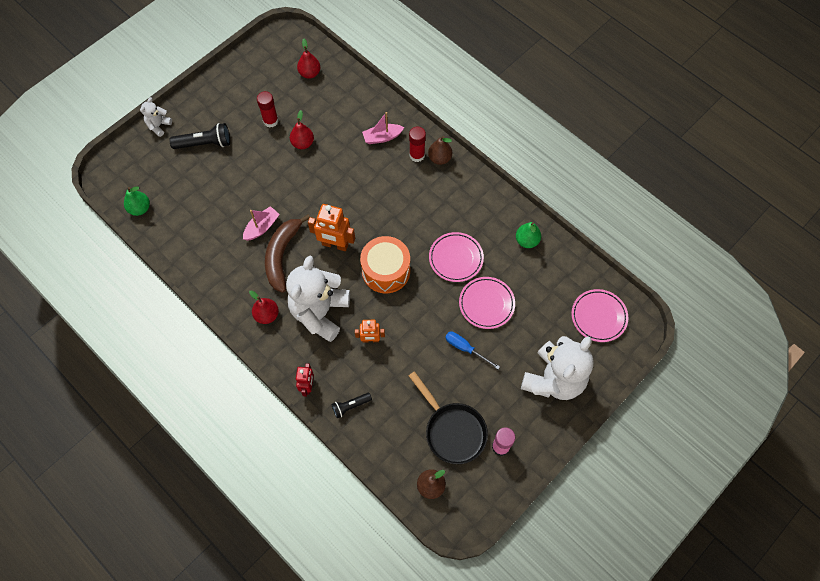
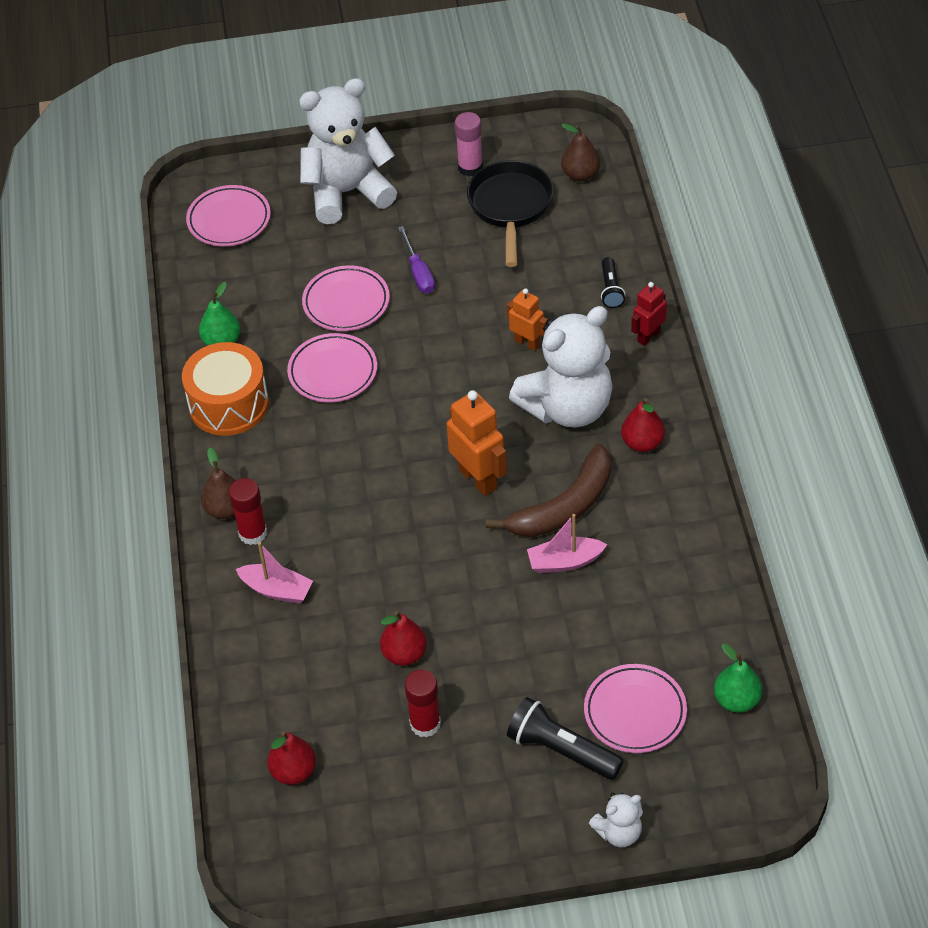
camera: 140 degrees left, 15 degrees down
(183, 177) = (635, 712): none -> pink plate
(350, 406) = (610, 289): black flashlight -> black flashlight turned 75 degrees clockwise
(386, 271) = (437, 408): orange drum -> orange drum (228, 404)
(465, 348) = (418, 272): blue screwdriver -> purple screwdriver

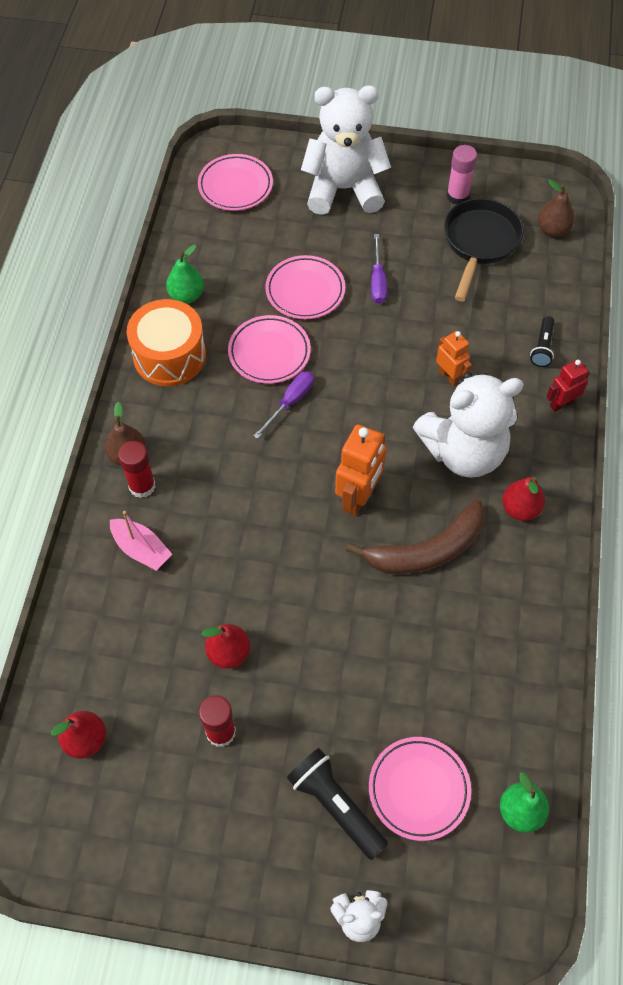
camera: 15 degrees right, 10 degrees up
(374, 412) = (290, 402): none -> purple screwdriver
(478, 479) = (358, 497): orange robot -> orange robot turned 45 degrees clockwise
(564, 562) = (407, 607): pink boat -> none

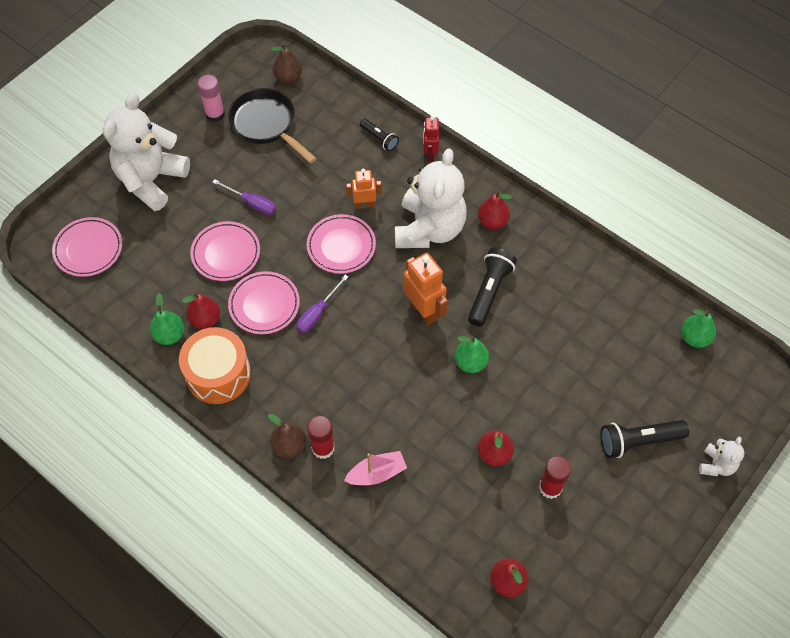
camera: 60 degrees left, 0 degrees up
(221, 314) = (205, 319): none -> red pear
(290, 402) = (317, 313): purple screwdriver -> purple screwdriver turned 120 degrees counterclockwise
(325, 575) = (470, 363): none -> green pear
(419, 789) = (652, 386): pink plate -> pink plate (341, 246)
(426, 550) = (489, 291): brown banana -> black flashlight

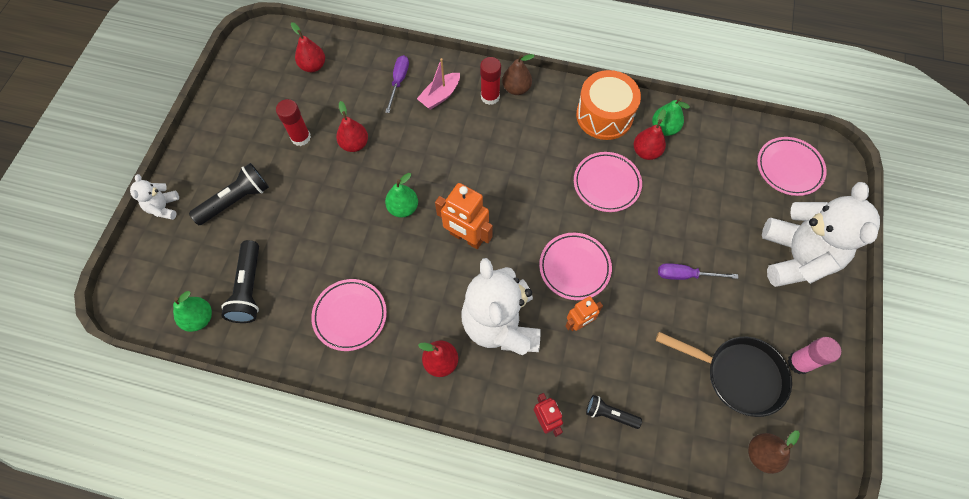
camera: 155 degrees right, 5 degrees up
(226, 253) = (672, 215): pink plate -> pink plate (350, 316)
(317, 313) = (557, 196): purple screwdriver -> purple screwdriver (399, 82)
(489, 291) = (413, 282): black flashlight -> black flashlight (249, 288)

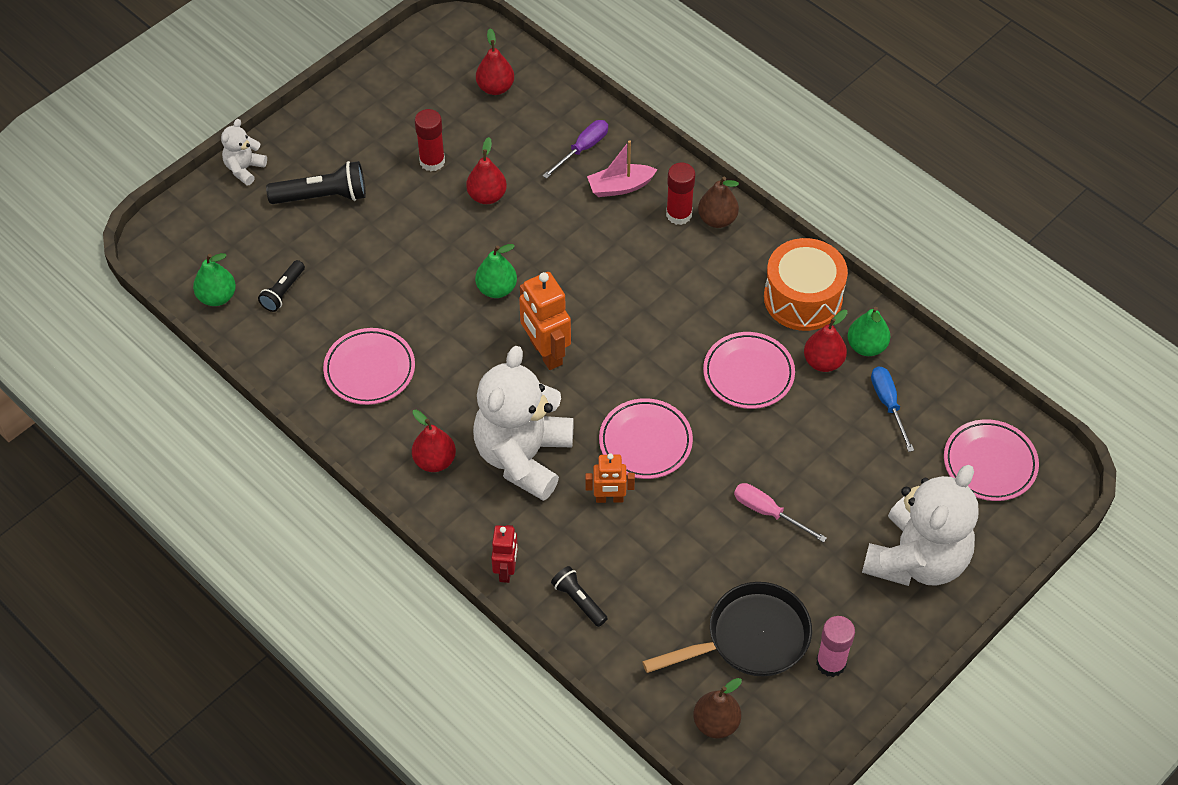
camera: 30 degrees right, 10 degrees down
(249, 288) = (283, 292): black flashlight -> black flashlight, size x0.60
(685, 275) = (768, 512): purple screwdriver -> pink screwdriver
(704, 160) = (888, 404): none -> blue screwdriver
(738, 375) = (750, 638): black pan -> black pan turned 75 degrees counterclockwise

